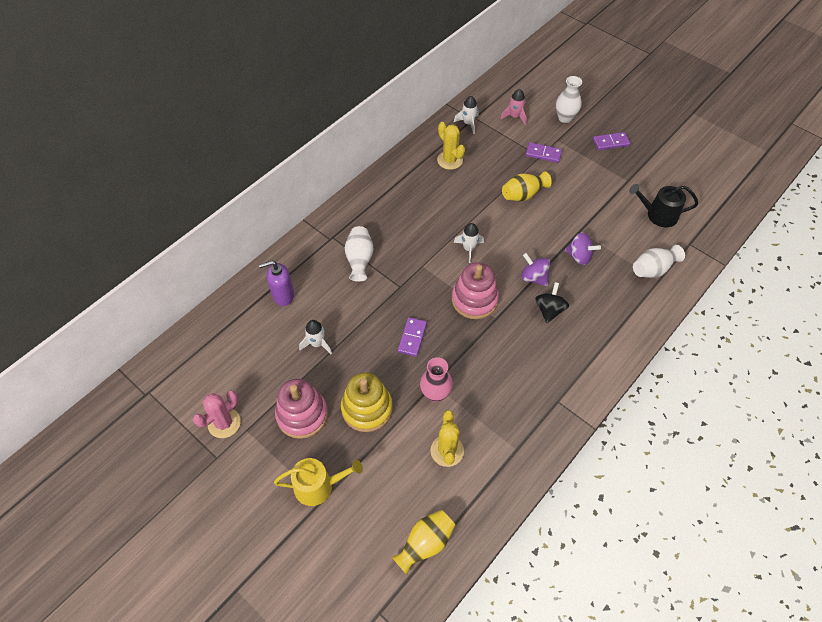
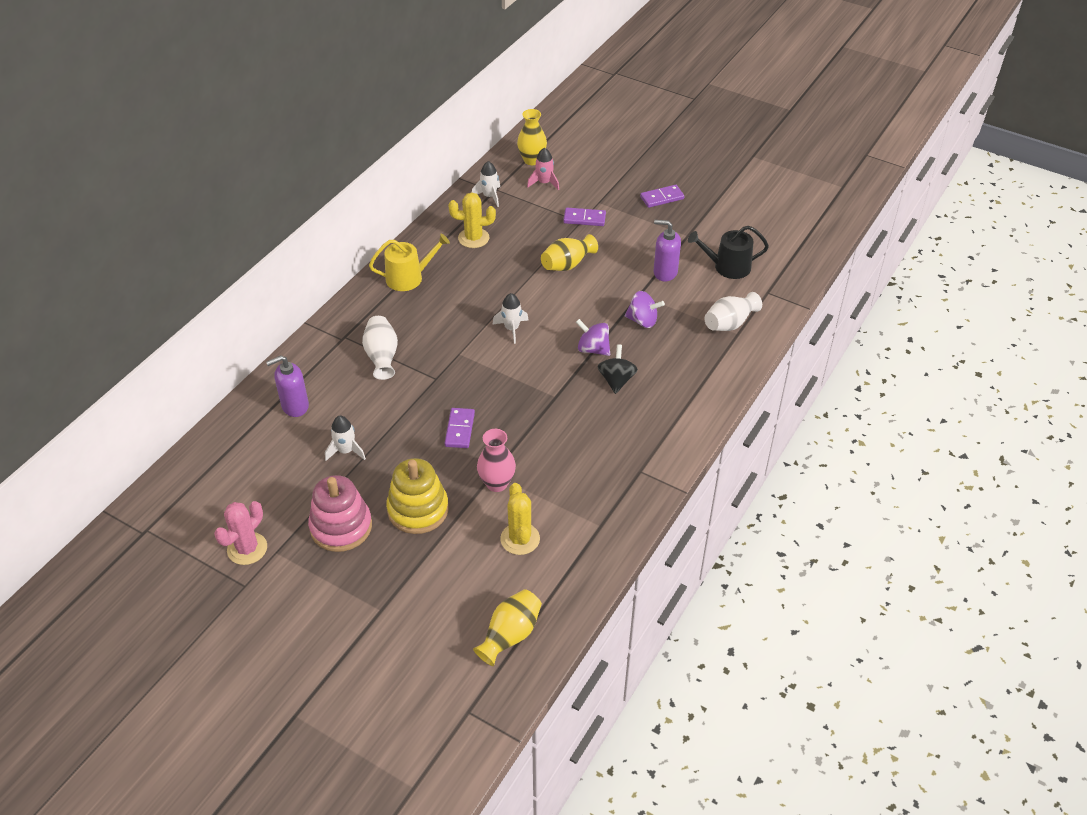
camera: 10 degrees left, 10 degrees down
(318, 486) = (374, 596): yellow watering can -> yellow watering can (409, 277)
(450, 160) = (473, 238): yellow cactus -> yellow cactus turned 45 degrees counterclockwise
(474, 300) = (527, 381): pink stacking toy -> none
(507, 94) = (532, 160): none -> yellow vase
(565, 118) = (604, 178): white vase -> none
(604, 213) = (665, 272): none -> purple soap dispenser

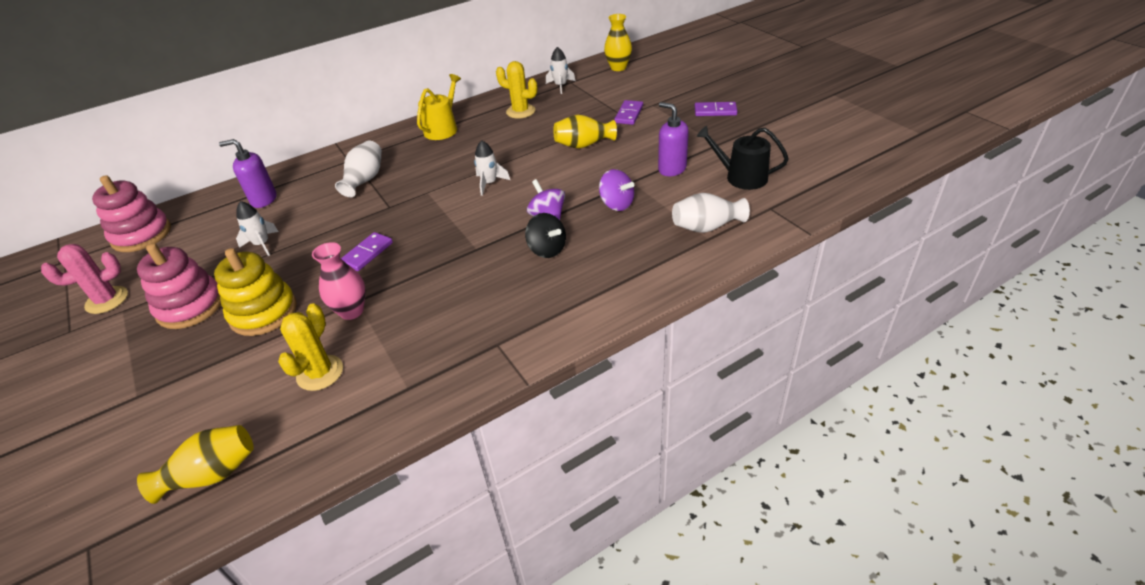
camera: 30 degrees right, 5 degrees down
(201, 479) = (141, 235): none -> pink stacking toy
(409, 277) = (443, 128): yellow watering can -> yellow watering can turned 75 degrees counterclockwise
(544, 183) = (615, 84): pink rocket -> none
(584, 219) = (628, 114): purple domino -> purple domino turned 75 degrees clockwise
(616, 380) = (547, 249): black spinning top -> black spinning top turned 105 degrees clockwise

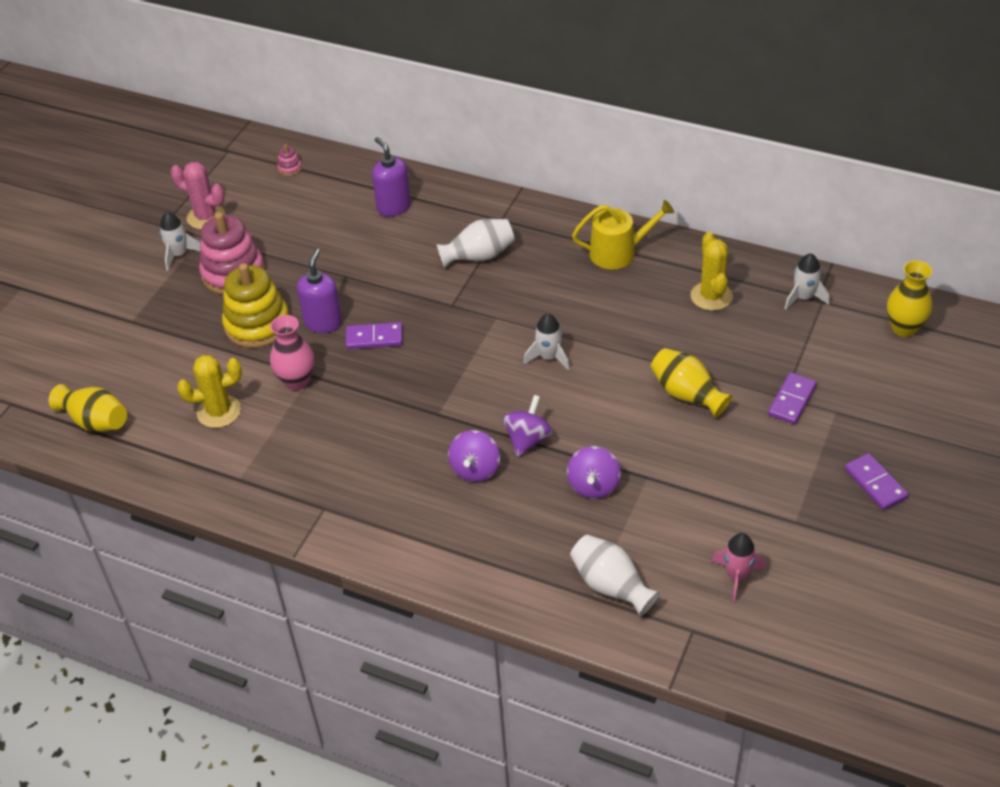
camera: 55 degrees right, 5 degrees up
(141, 235) = (290, 168): pink stacking toy -> pink stacking toy, size x0.40
(262, 244) = (334, 256): white rocket -> white rocket (179, 255)
(547, 249) = (475, 469): black spinning top -> purple spinning top
(628, 114) = (791, 400): purple domino -> purple domino turned 45 degrees counterclockwise
(672, 169) = (702, 501): purple soap dispenser -> purple soap dispenser (323, 322)
(741, 177) = (737, 576): black watering can -> pink rocket

